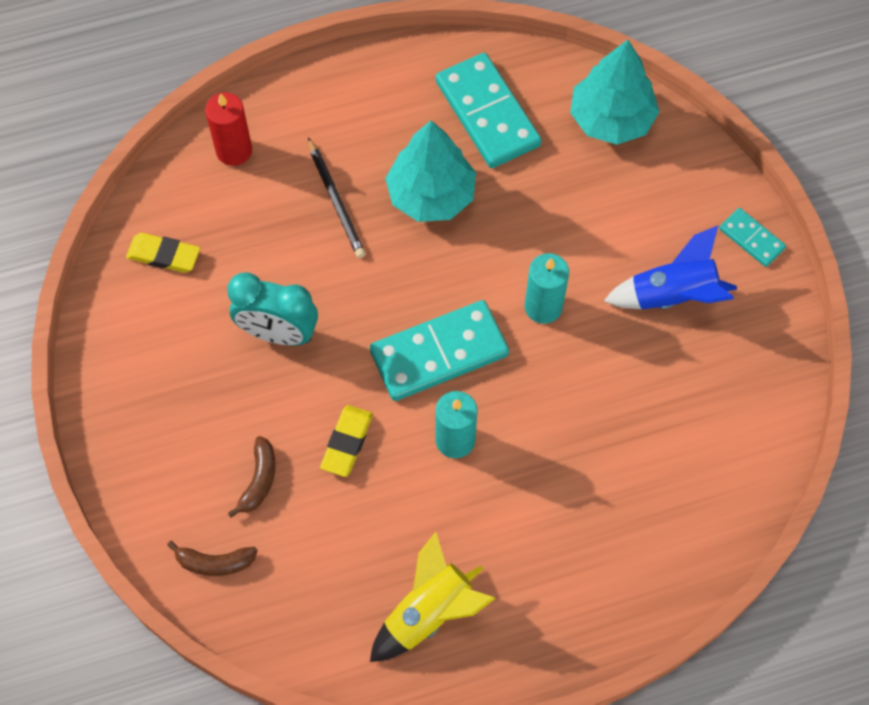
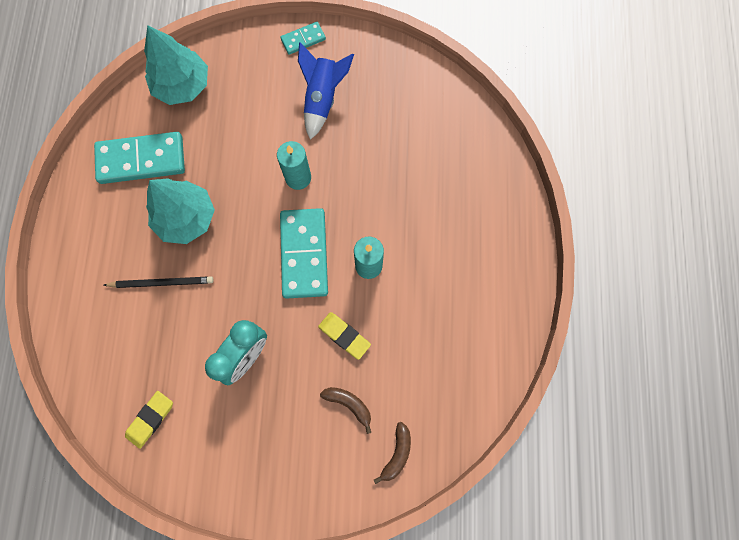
camera: 70 degrees left, 10 degrees up
(234, 150) = (88, 341): red candle -> none
(429, 612) = (477, 323): yellow rocket -> none

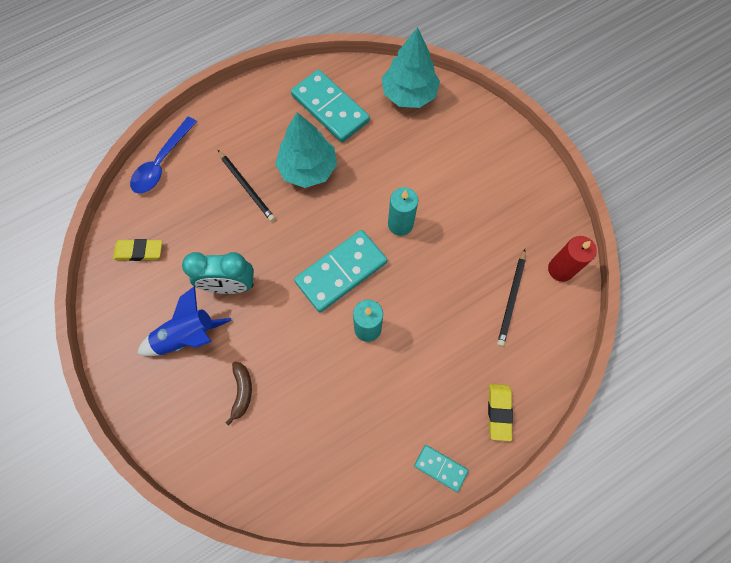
camera: 55 degrees right, 5 degrees down
(74, 345) = (162, 163): none -> blue spoon
(303, 39) = (518, 149): turquoise domino -> turquoise domino (440, 468)
(322, 99) = (480, 197): blue rocket -> blue rocket (188, 336)
(344, 336) = (296, 349): yellow eraser -> yellow eraser (499, 412)
(397, 453) = (225, 460): brown banana -> none
(424, 138) = (511, 298): none -> black pencil
(427, 85) = (560, 269): none -> red candle

